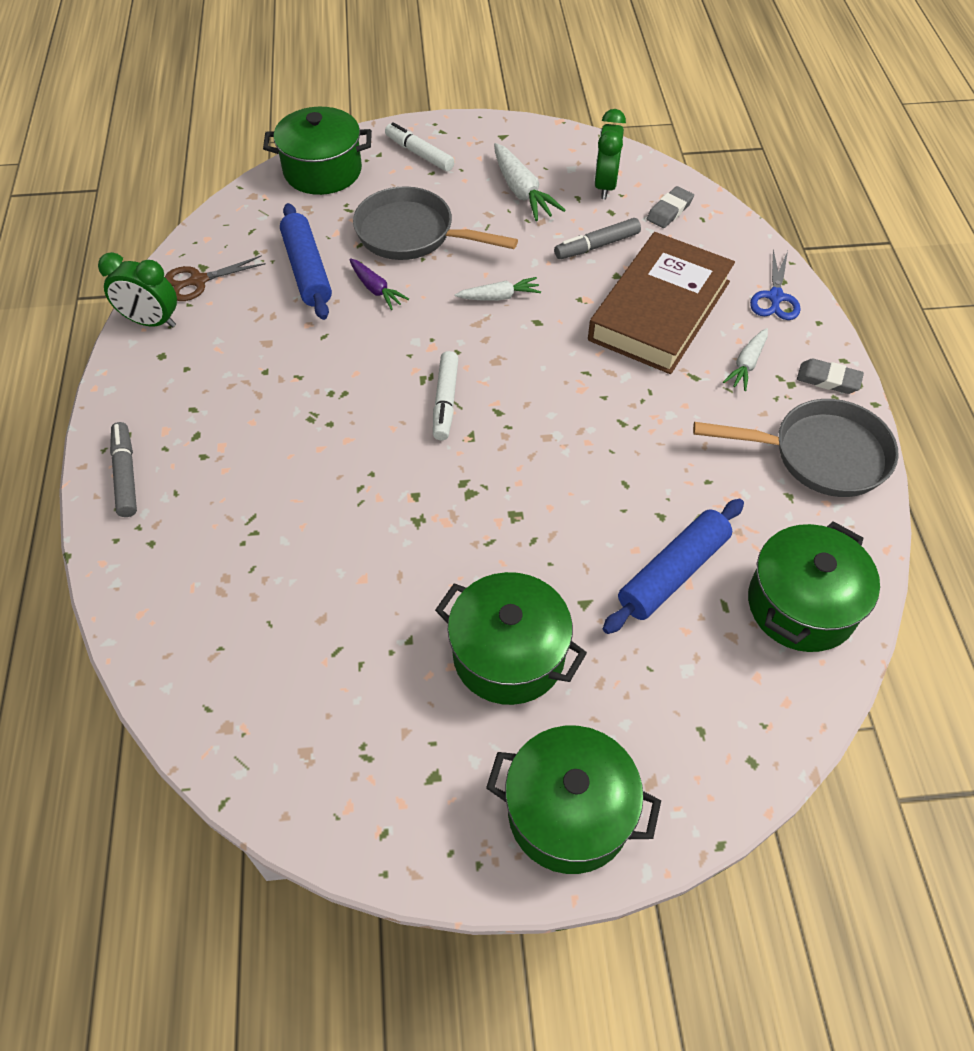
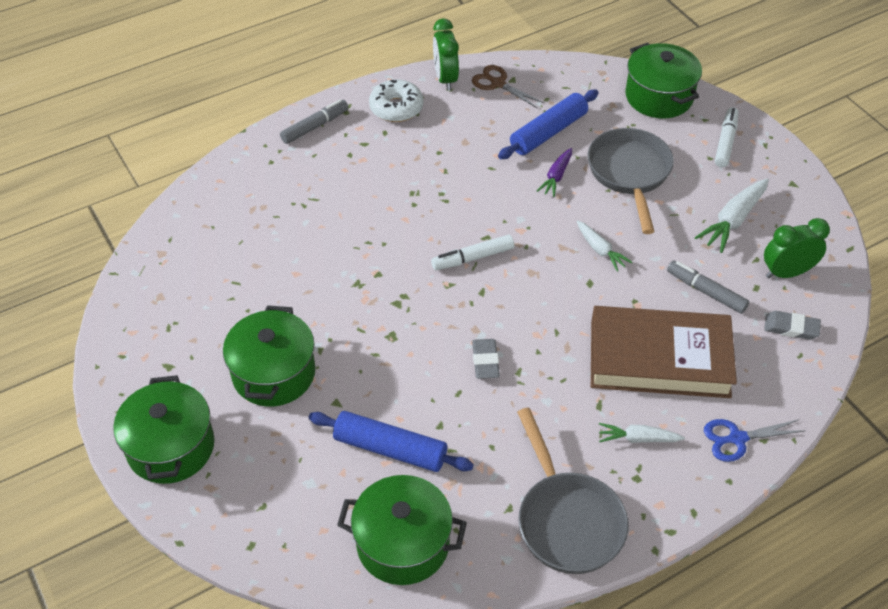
camera: 65 degrees right, 5 degrees down
(161, 383) = (396, 108): none -> white donut
(828, 380) = (660, 505): grey eraser -> grey eraser (485, 361)

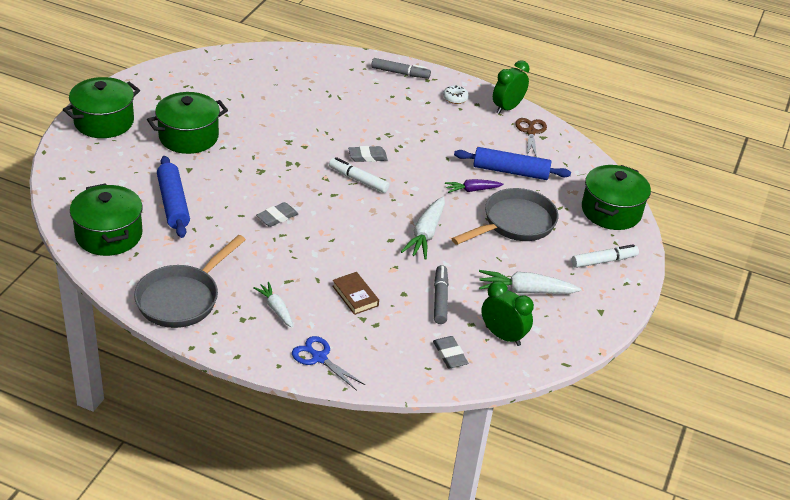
camera: 50 degrees right, 10 degrees down
(396, 108) = (455, 98): white donut -> white donut, size x0.59
(439, 230) = (367, 156): none -> grey eraser
(600, 250) = (425, 234): white carrot -> white carrot, size x1.58
(659, 358) = (355, 296): brown book -> brown book, size x0.41

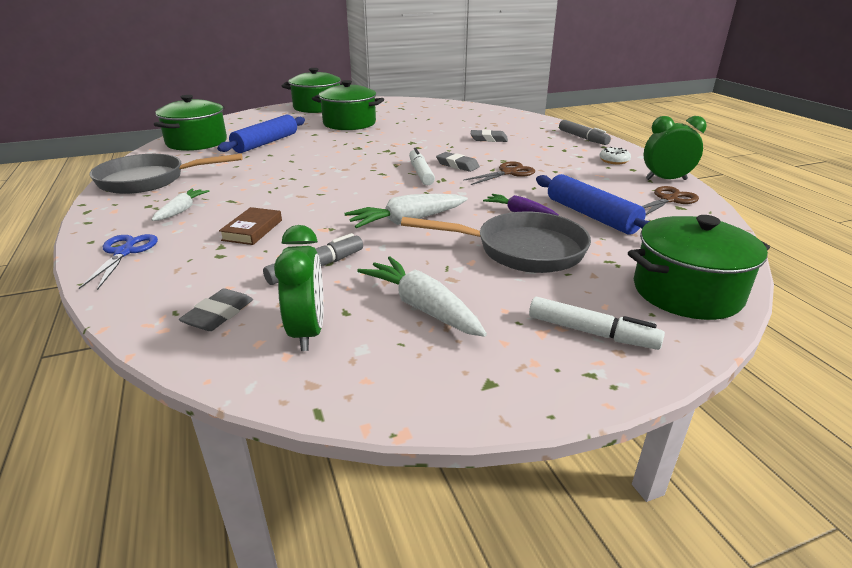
camera: 50 degrees right, 10 degrees down
(277, 217) = (312, 169): grey eraser -> grey eraser (488, 139)
(411, 148) = (508, 172): none -> brown scissors

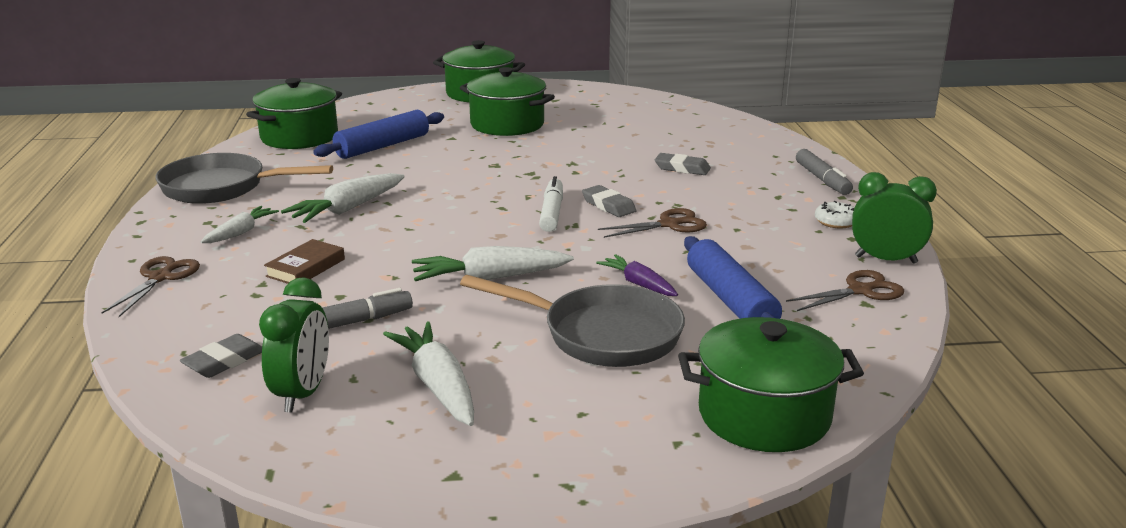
camera: 15 degrees right, 5 degrees down
(124, 252) = (161, 277): blue scissors -> brown scissors
(263, 185) = (347, 209): none -> white carrot
(591, 332) = (605, 442): white marker -> none

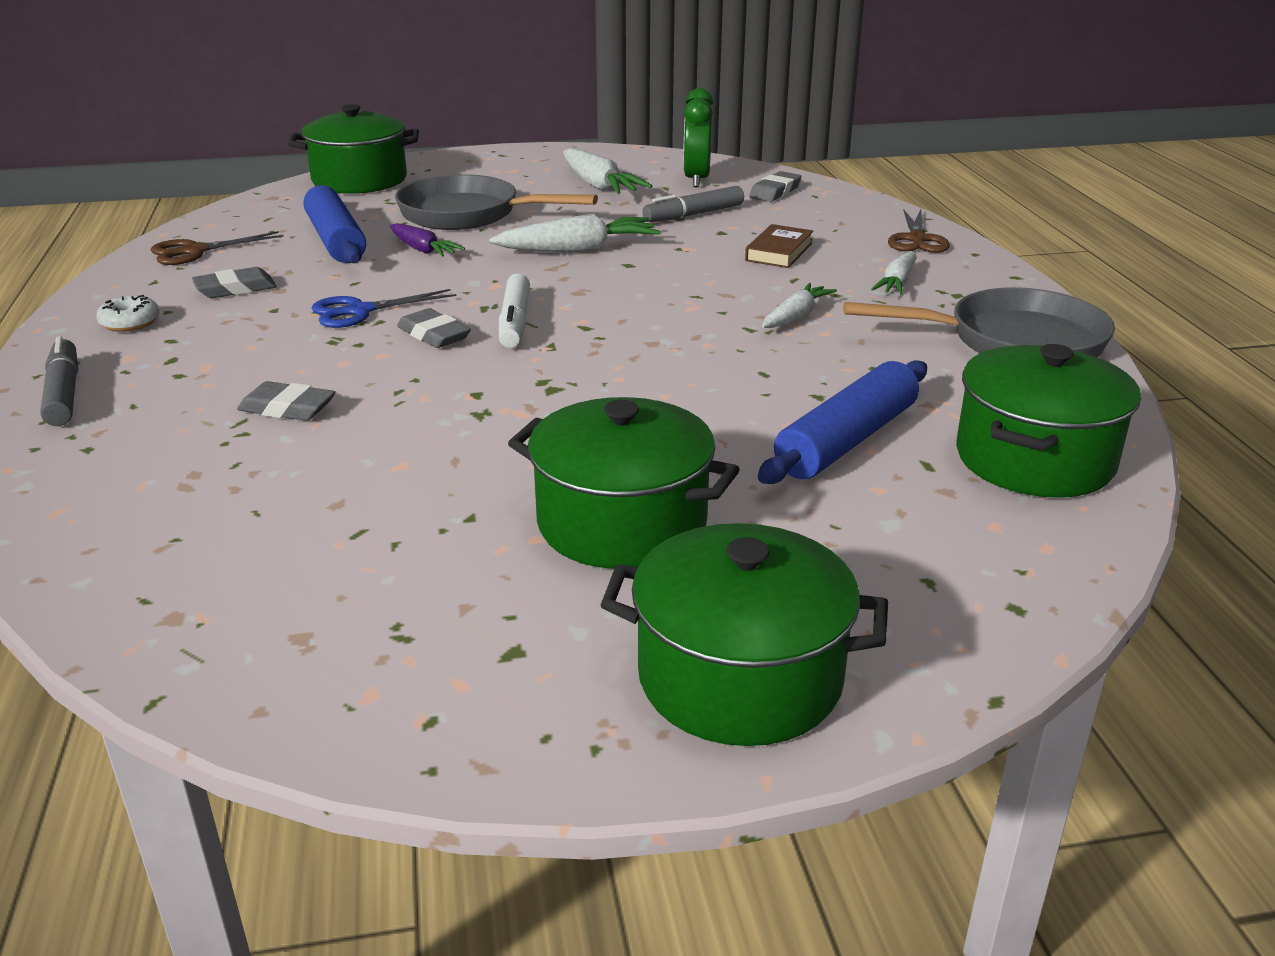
camera: 175 degrees right, 5 degrees up
(347, 209) = (796, 316): white carrot -> white carrot, size x0.63
(669, 224) = (359, 311): brown scissors -> blue scissors
(783, 247) = (235, 289): none -> grey eraser
(886, 260) = (127, 280): green clock -> none

